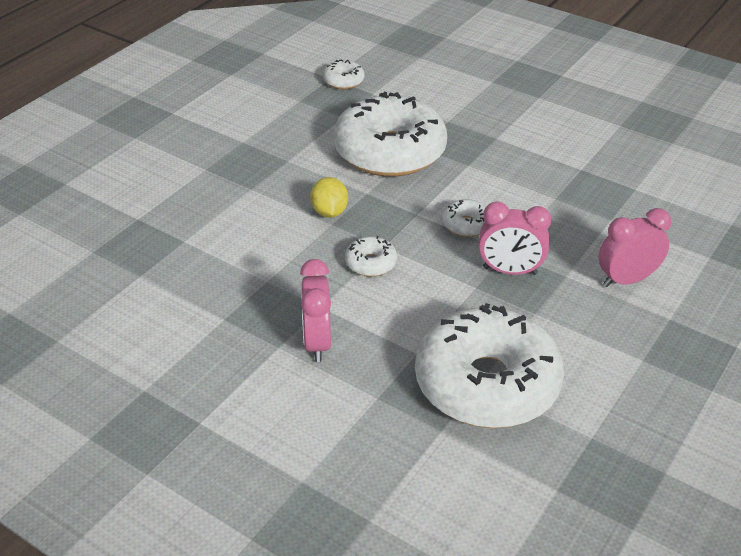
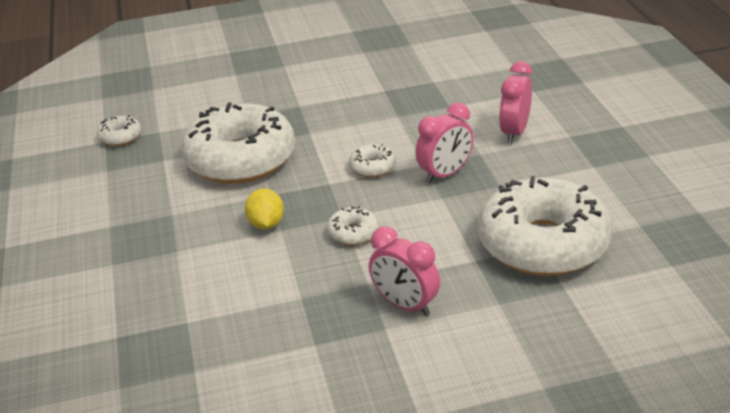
camera: 45 degrees left, 5 degrees down
(329, 212) = (266, 224): yellow lemon -> yellow lemon turned 45 degrees clockwise

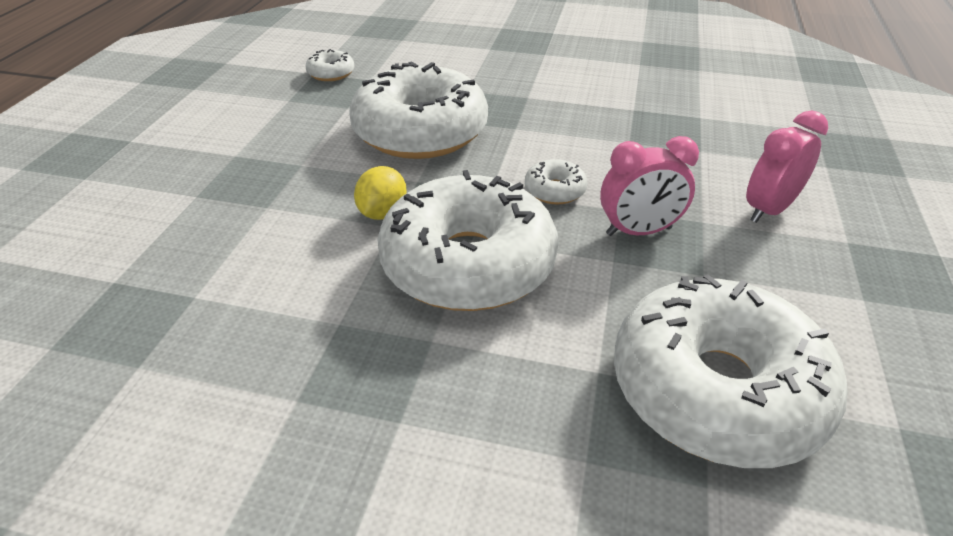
camera: 25 degrees right, 5 degrees up
(353, 233) = (468, 263): white donut -> white donut, size x2.46
(405, 305) = (453, 397): pink clock -> none

